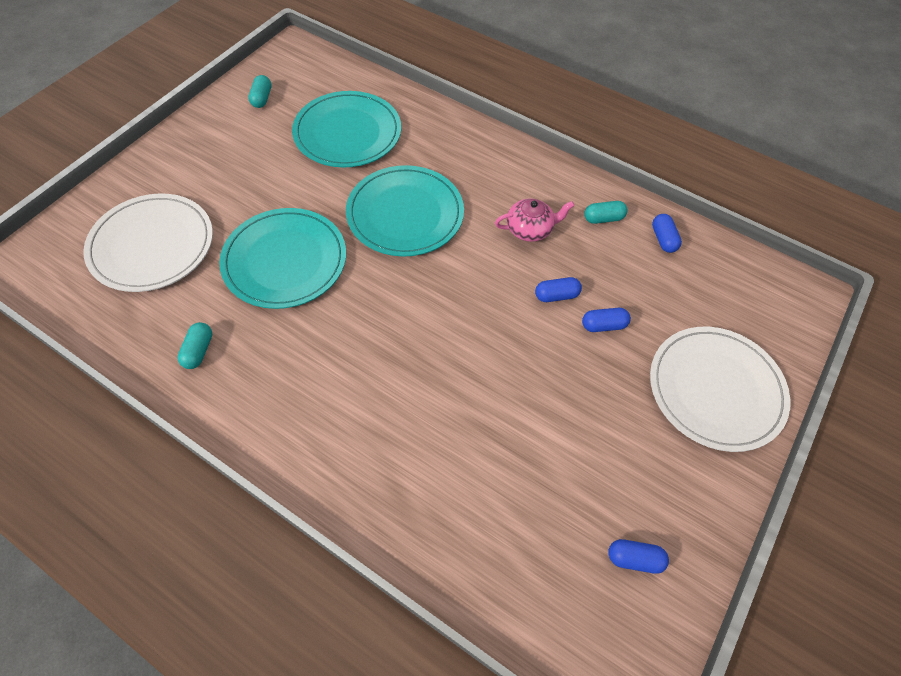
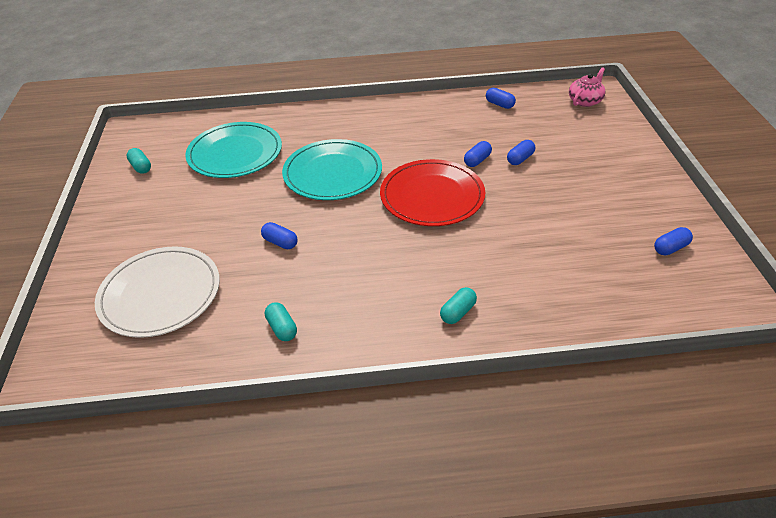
camera: 35 degrees left, 15 degrees down
(285, 260) = (280, 242): turquoise plate -> blue capsule
(465, 306) = (432, 196): none -> red plate
(530, 229) = (421, 139): pink teapot -> pink teapot (585, 101)
(603, 218) = (455, 112): turquoise capsule -> turquoise capsule (458, 312)
(715, 389) = (610, 152): white plate -> none

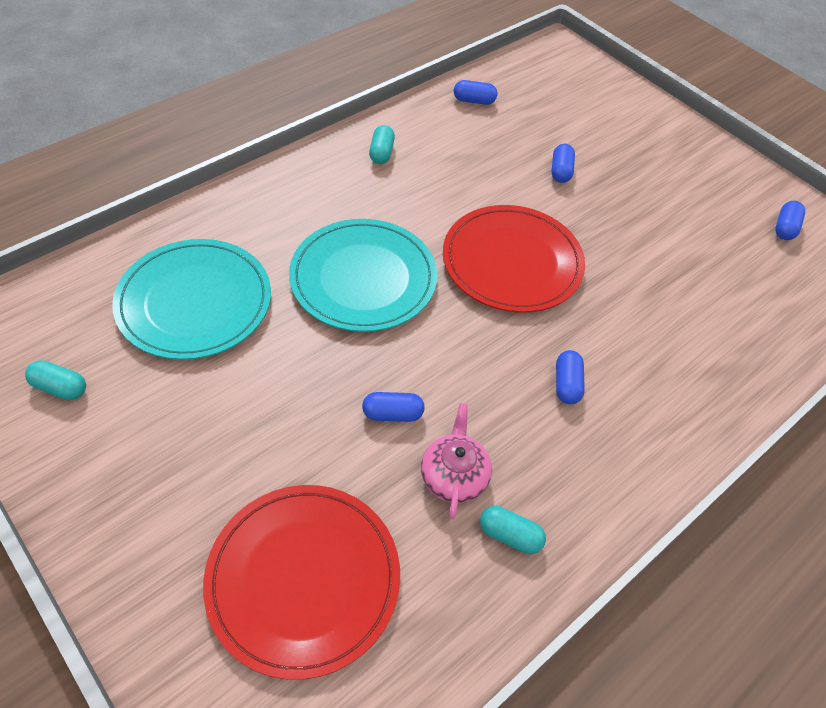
camera: 40 degrees left, 10 degrees up
(160, 294) = (303, 579): white plate -> red plate
(458, 312) = (672, 405): turquoise capsule -> turquoise capsule (381, 153)
(477, 160) = (518, 191): blue capsule -> blue capsule (566, 384)
(585, 101) = (559, 66): pink teapot -> pink teapot (454, 476)

